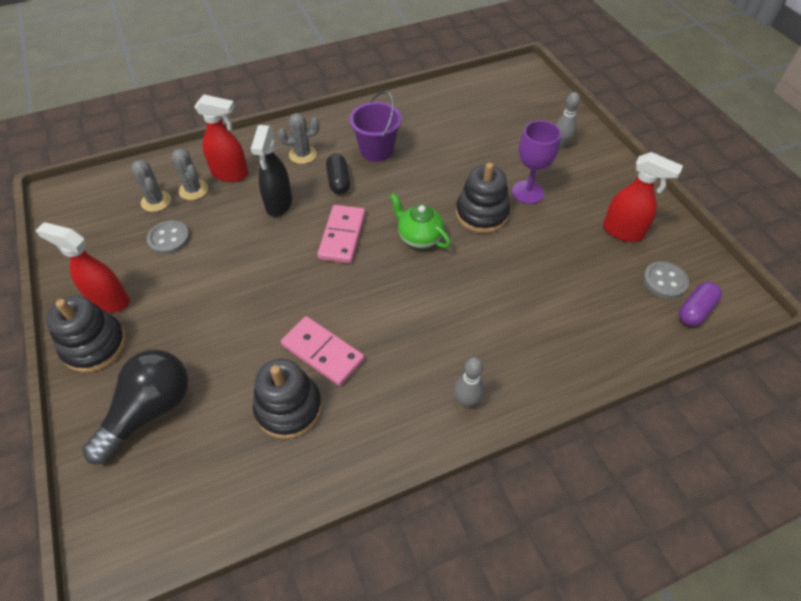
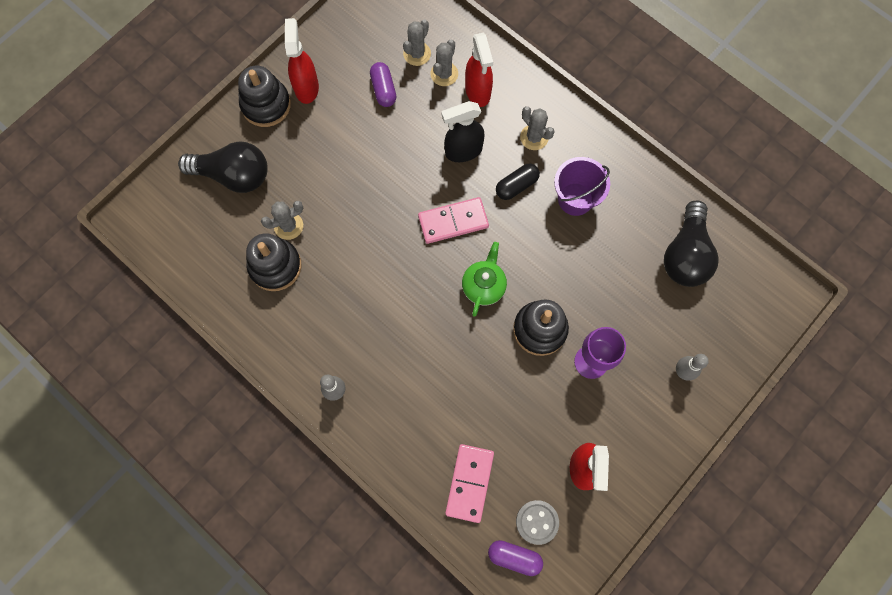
camera: 65 degrees right, 20 degrees up
(169, 238) = (383, 89): grey button -> purple capsule
(251, 376) = (288, 226): none -> grey cactus
(323, 352) = (331, 265): pink domino -> pink domino (469, 483)
(464, 108) = (685, 254): none -> black light bulb

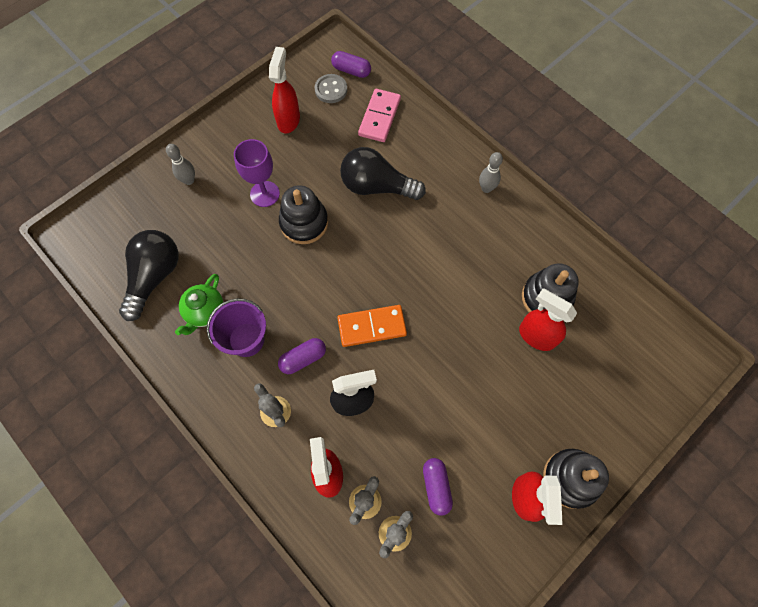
camera: 175 degrees left, 5 degrees down
(233, 175) = (598, 395): black light bulb -> black light bulb (377, 186)
(288, 226) = (536, 336): grey cactus -> red spray bottle
(453, 222) = (372, 326): pink domino -> orange domino
(484, 286) = (349, 263): green teapot -> green teapot (205, 312)
(516, 185) = (303, 359): black capsule -> purple capsule

